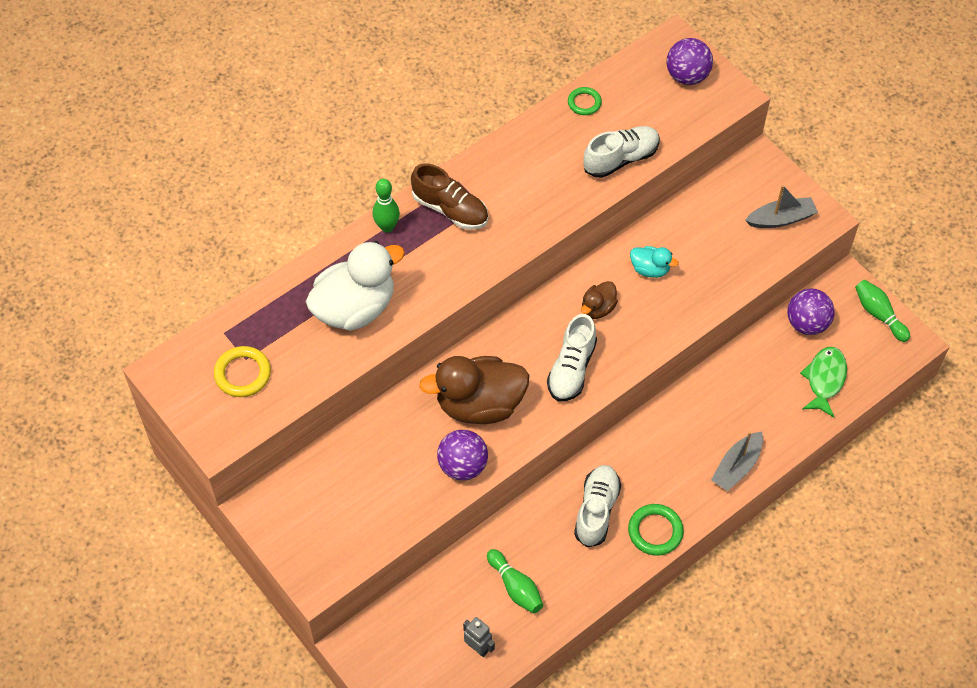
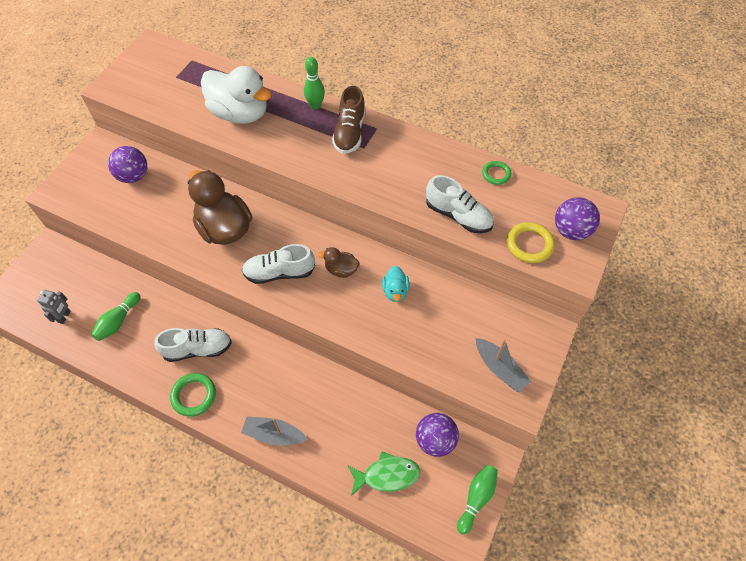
camera: 65 degrees right, 0 degrees up
(242, 374) = (163, 79): yellow ring -> yellow ring (529, 244)
(462, 466) = (170, 237): purple ball -> purple ball (133, 176)

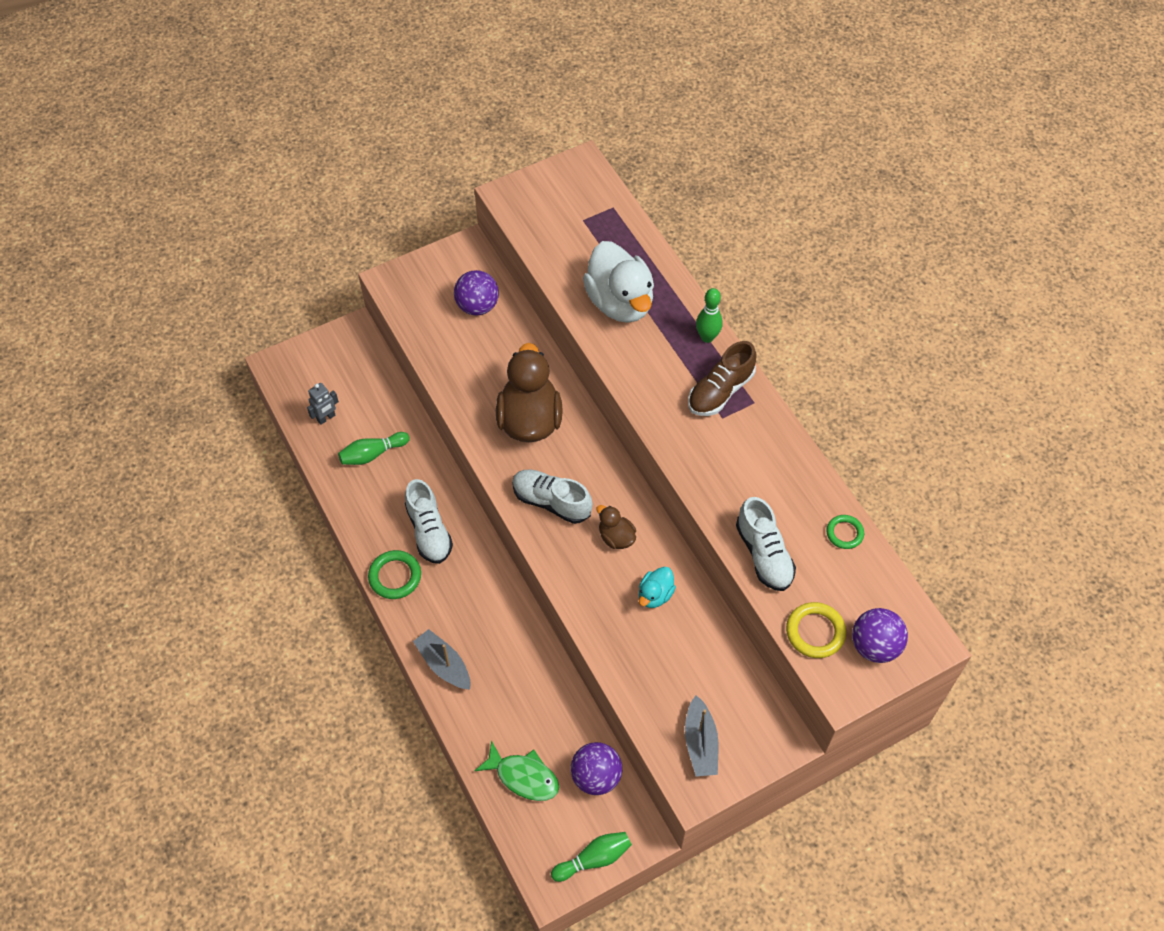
camera: 35 degrees right, 0 degrees up
(198, 349) = (429, 531): white shoe -> white shoe turned 45 degrees clockwise

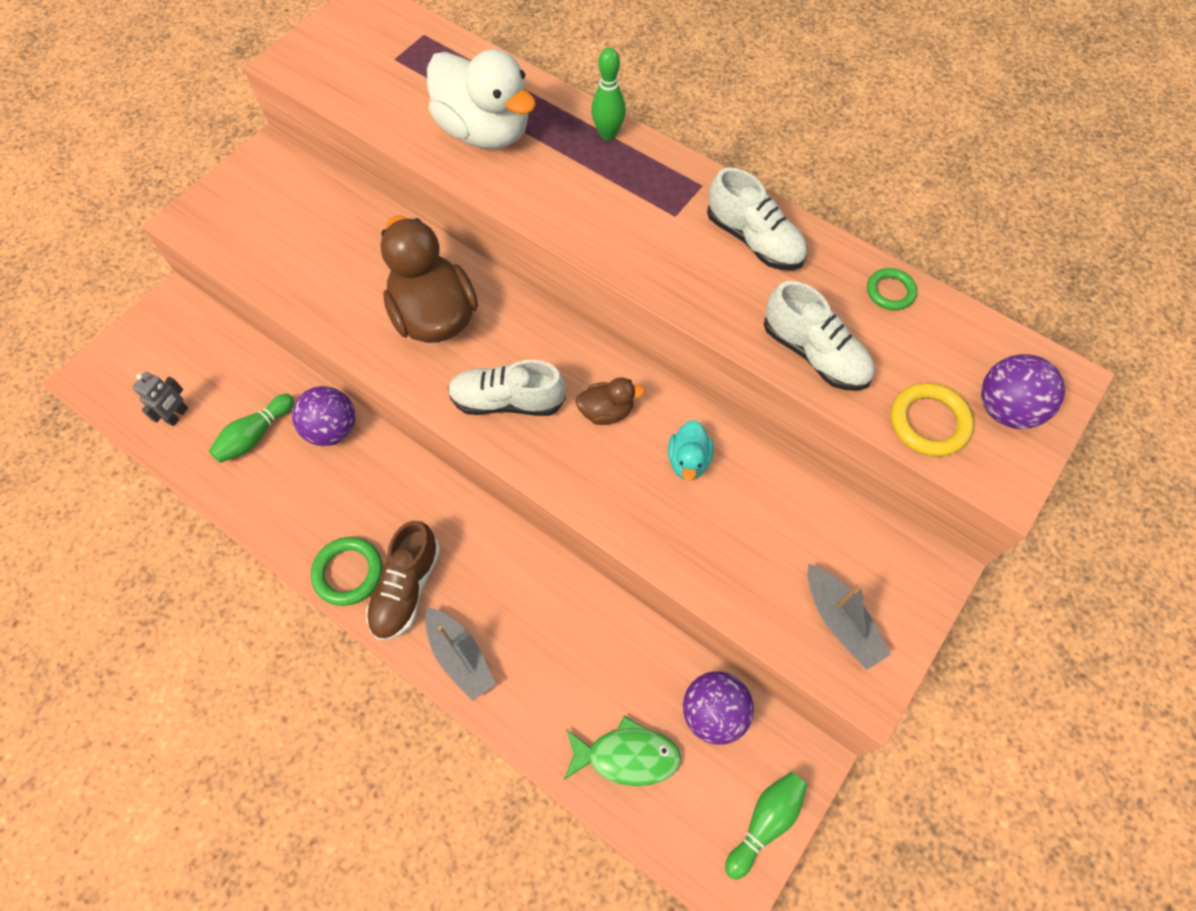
camera: 25 degrees left, 5 degrees up
(429, 531) = (367, 499): white shoe -> white shoe (754, 240)
(444, 664) = (460, 656): grey boat -> grey boat turned 150 degrees counterclockwise
(477, 306) = (309, 211): purple ball -> purple ball (332, 429)
(616, 537) = (606, 411): brown duck -> brown duck turned 150 degrees clockwise
(720, 391) = (656, 187): brown shoe -> brown shoe (406, 588)

